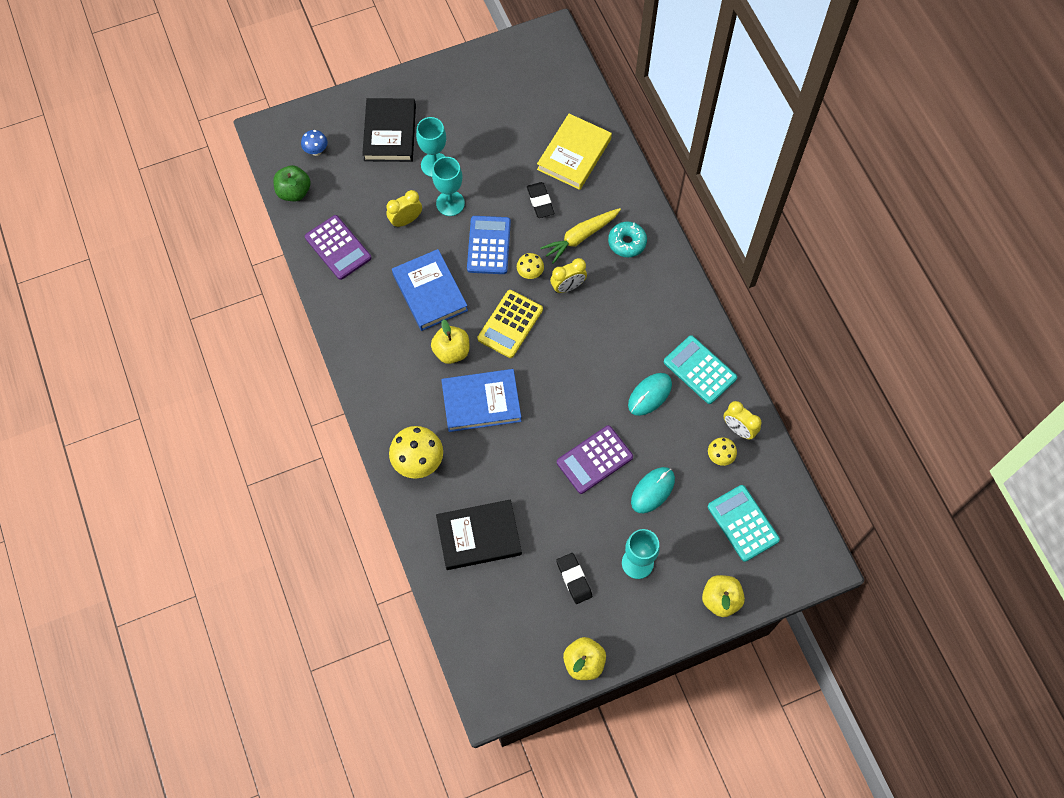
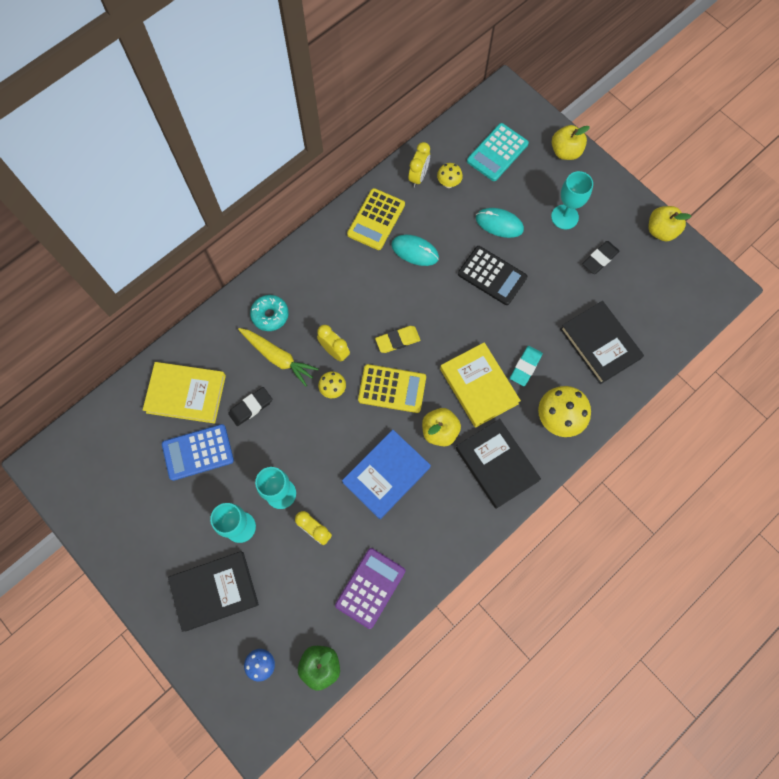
camera: 110 degrees left, 5 degrees up
(398, 389) = (496, 464): none -> black book
(481, 402) = (478, 386): blue book -> yellow book
(483, 453) = (525, 367): none -> turquoise eraser
(489, 245) = (316, 438): blue calculator -> blue calculator (198, 452)
(557, 345) = (397, 340): none -> yellow eraser
(594, 460) = (492, 276): purple calculator -> black calculator
(700, 370) = (376, 219): turquoise calculator -> yellow calculator

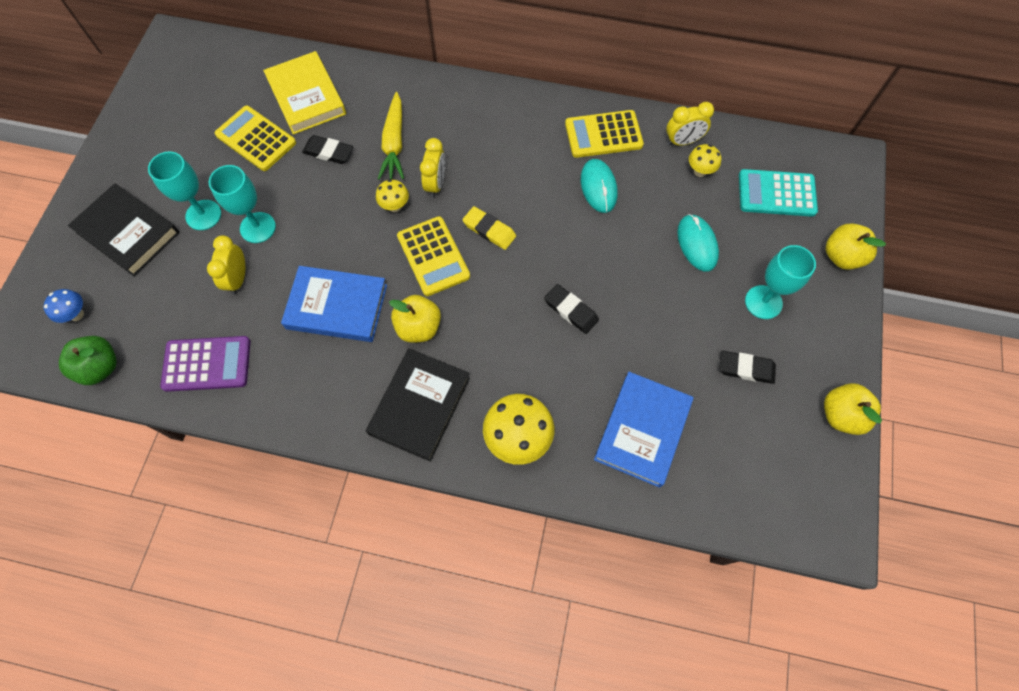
camera: 55 degrees right, 5 degrees down
(198, 452) = (256, 139): blue calculator -> yellow calculator
(270, 315) = (432, 111): turquoise donut -> none
(478, 386) = (496, 335): yellow book -> none
(492, 276) = (631, 272): black calculator -> none
(493, 330) = (571, 310): none -> black eraser
(525, 367) = (554, 368): turquoise eraser -> none
(600, 344) = (642, 430): black book -> blue book

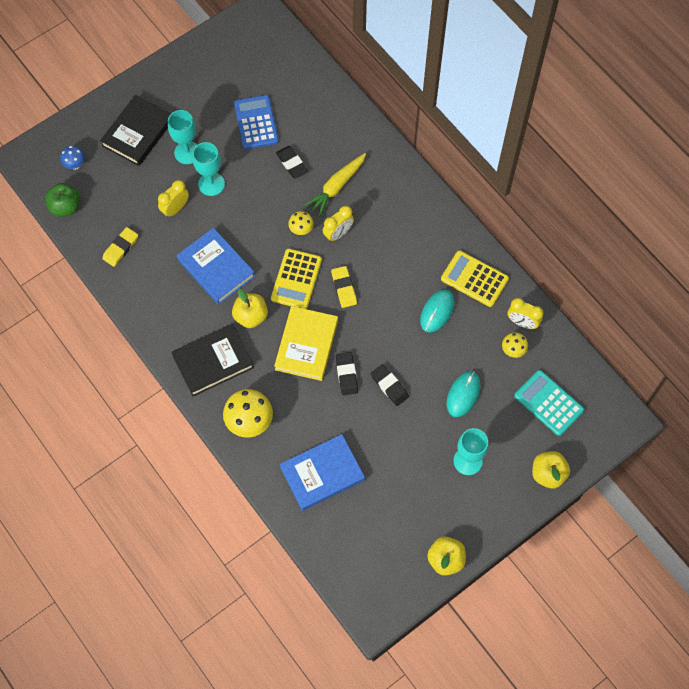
camera: 40 degrees right, 0 degrees up
(128, 232) = (138, 133): black book -> black book turned 45 degrees clockwise
(207, 364) = (120, 248): purple calculator -> yellow eraser
(256, 139) = (256, 122): yellow calculator -> blue calculator
(306, 96) = (310, 114): yellow book -> yellow book (306, 345)
(746, 368) = (416, 489): black eraser -> black eraser (389, 386)

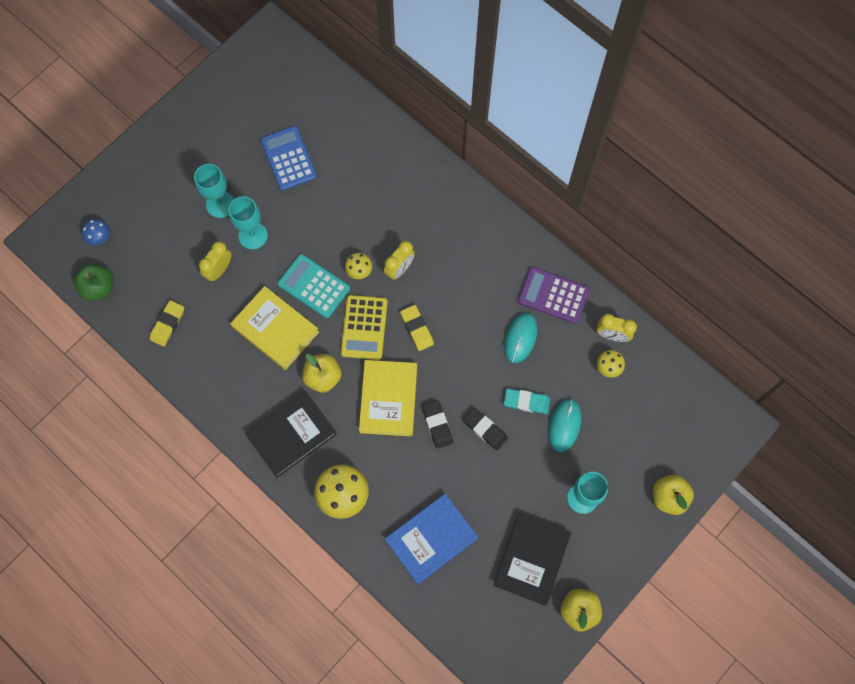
camera: 10 degrees left, 5 degrees up
(138, 133) = (162, 191): black book -> black book (531, 559)
(216, 268) = (275, 329): blue book -> yellow book
(292, 163) = (335, 198): black eraser -> none
(337, 187) = (388, 217): yellow carrot -> none
(432, 368) = (526, 402): none -> turquoise eraser
(474, 279) = (553, 295): yellow calculator -> purple calculator
(548, 403) = (655, 419): turquoise calculator -> turquoise calculator (314, 286)

